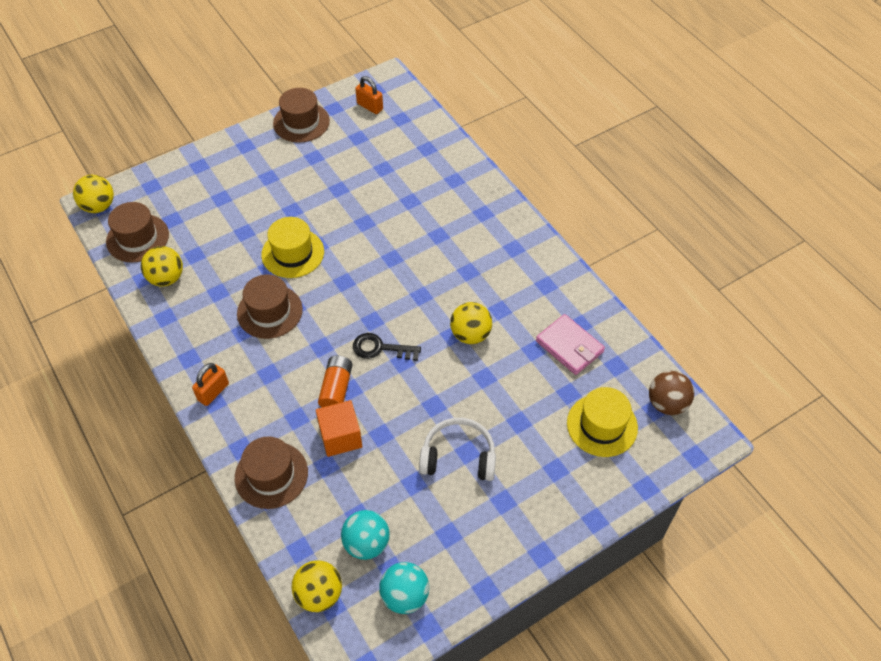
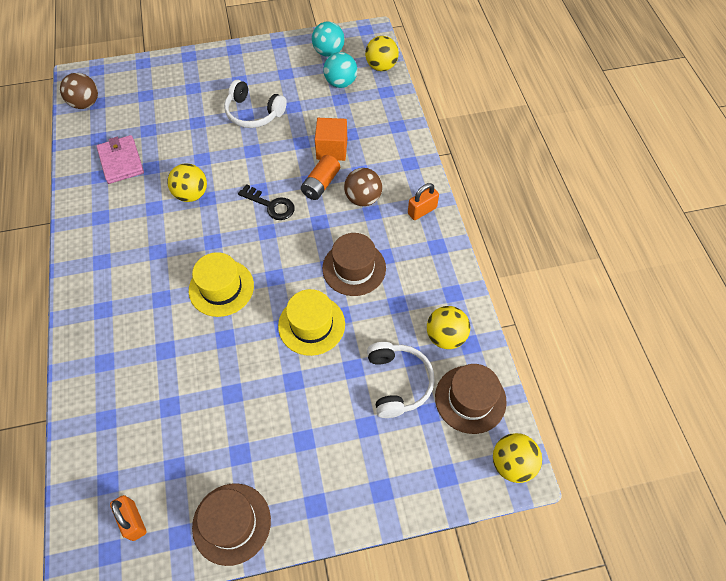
camera: 160 degrees left, 5 degrees up
(202, 233) = (398, 382): none -> white headphones
(271, 475) = (392, 139): brown hat -> none
(283, 386) = (363, 198): none -> brown ball
(602, 425) = (141, 103): yellow hat -> yellow hat (221, 288)

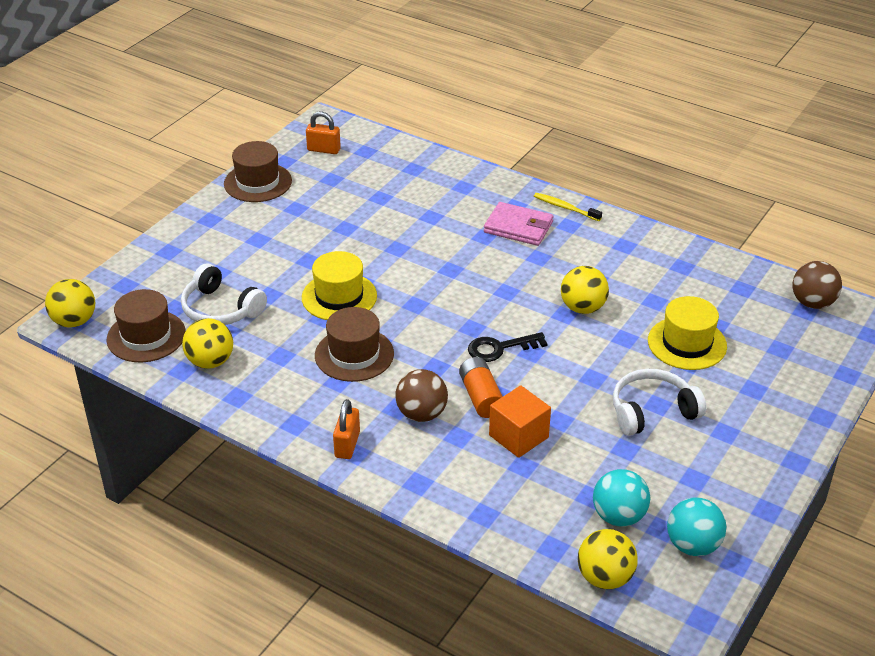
camera: 135 degrees right, 20 degrees down
(79, 278) = (565, 208): none -> yellow toothbrush
(121, 161) = (687, 287): pink wallet -> pink wallet (518, 227)
(221, 288) = (448, 270): yellow hat -> yellow hat (687, 343)

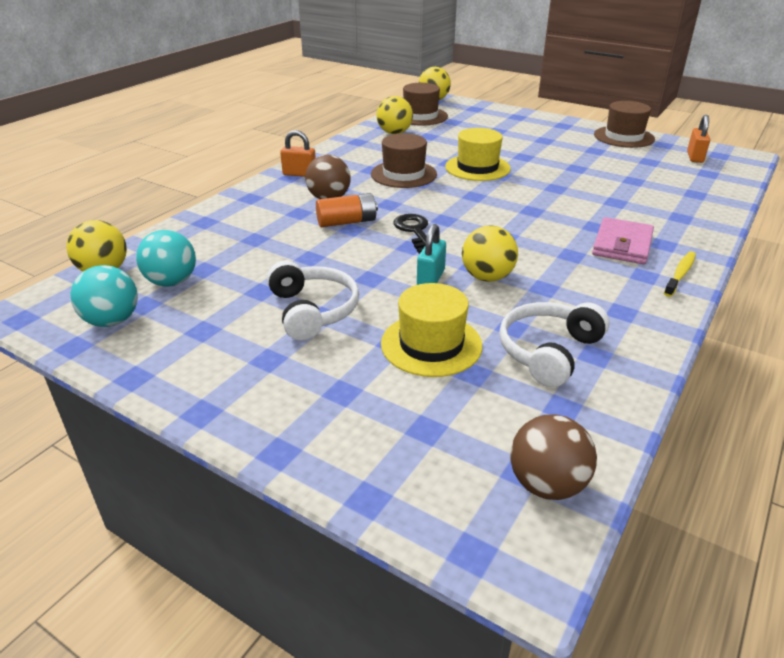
camera: 90 degrees right, 5 degrees down
(221, 309) = (453, 133): white headphones -> white headphones (549, 352)
(518, 436) = (292, 237): orange cube -> none
(589, 340) = (430, 278): none -> turquoise padlock

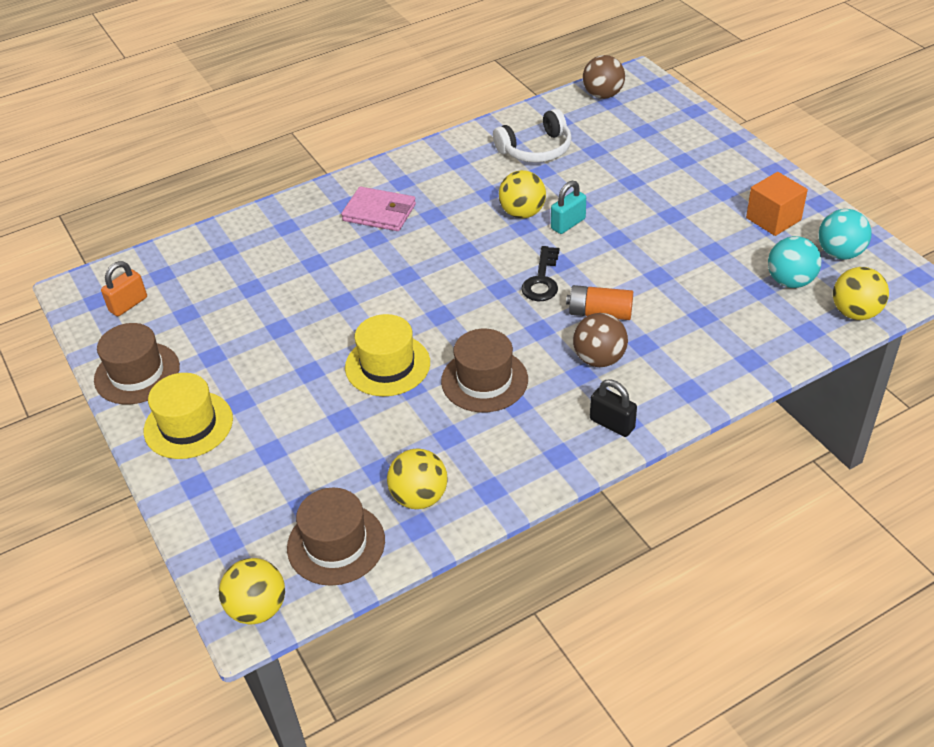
camera: 150 degrees left, 10 degrees up
(196, 340) = (773, 219): none -> orange cube
(299, 174) = (612, 424): orange padlock -> black padlock
(312, 310) = (678, 220): white headphones -> none
(431, 344) = (608, 173): yellow hat -> yellow hat (188, 425)
(622, 245) = (379, 212): pink wallet -> pink wallet turned 60 degrees clockwise
(680, 274) = (375, 175): yellow toothbrush -> none

